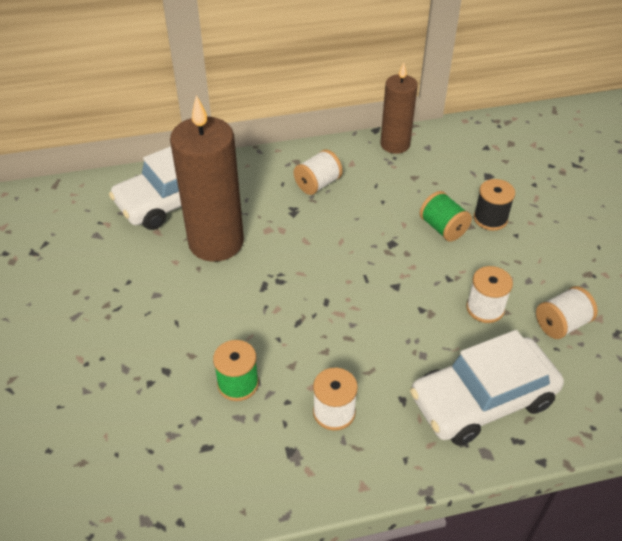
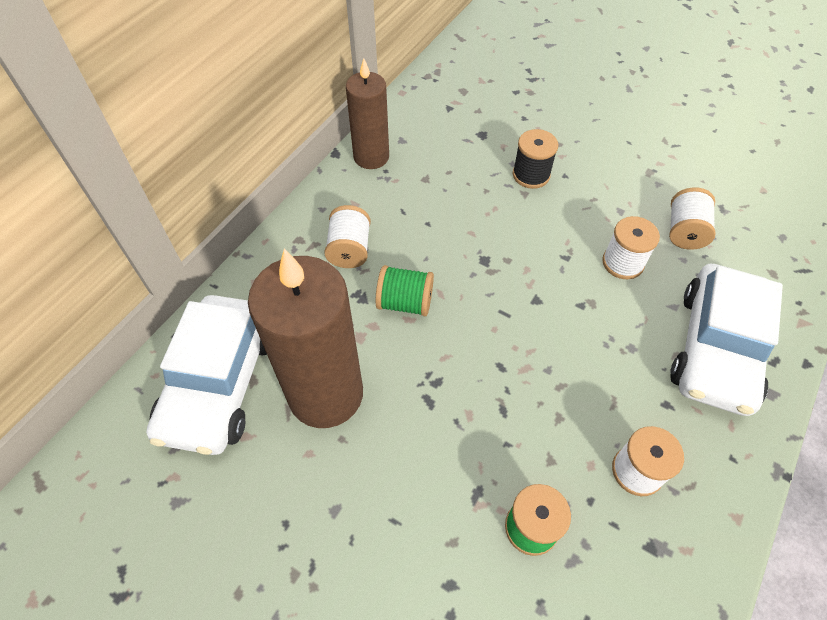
camera: 45 degrees left, 10 degrees up
(443, 228) = (507, 212): green spool -> green spool (405, 302)

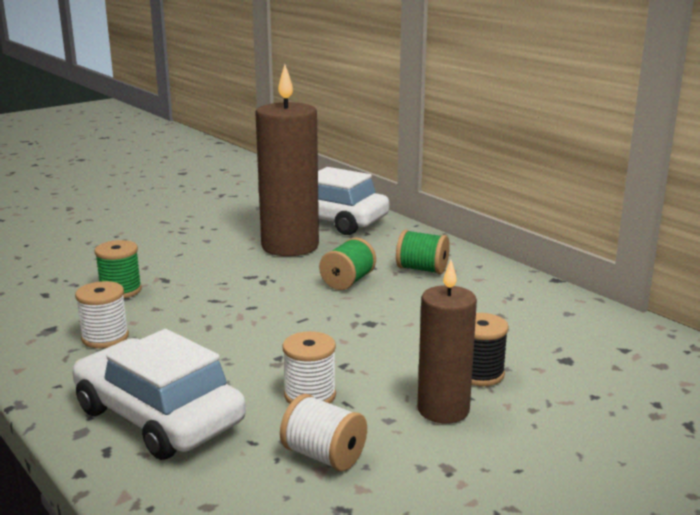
camera: 110 degrees right, 35 degrees down
(349, 249) = (422, 269): white spool -> green spool
(371, 157) = (544, 293): brown candle -> brown candle (443, 410)

